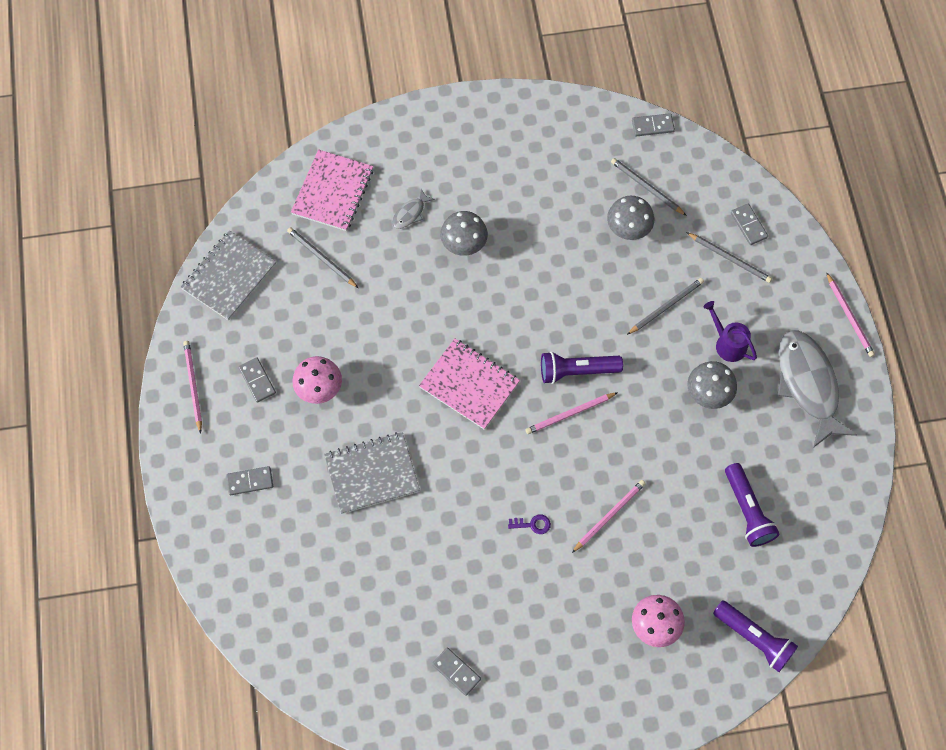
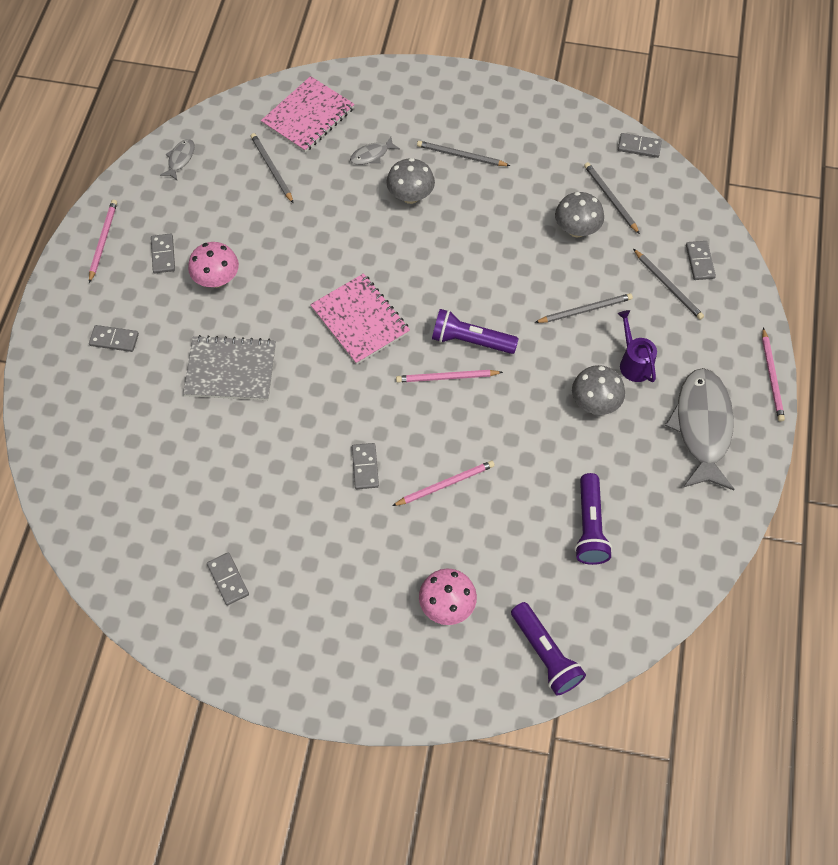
camera: 20 degrees right, 5 degrees down
(229, 276) = (180, 159): grey notebook -> grey fish
(493, 187) = (461, 156): none -> grey pencil
(532, 524) = (365, 467): purple key -> grey domino

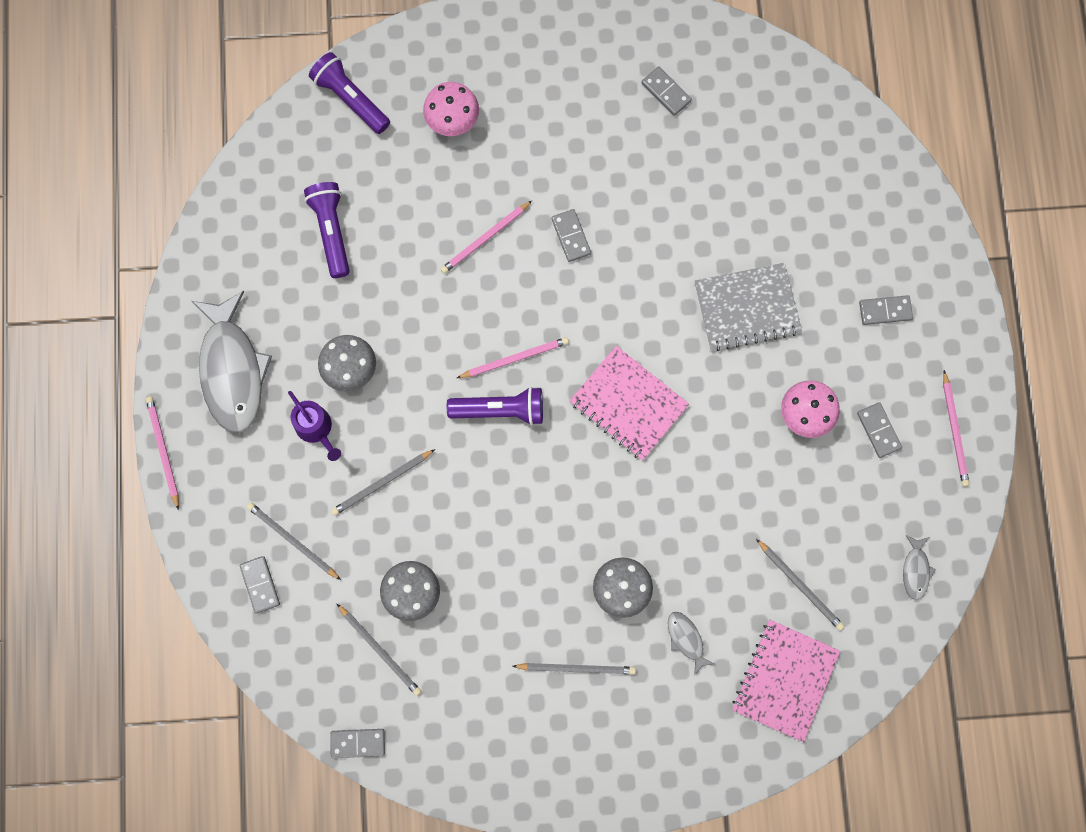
camera: 165 degrees right, 15 degrees up
(372, 155) = (686, 639): grey fish -> grey fish turned 75 degrees counterclockwise

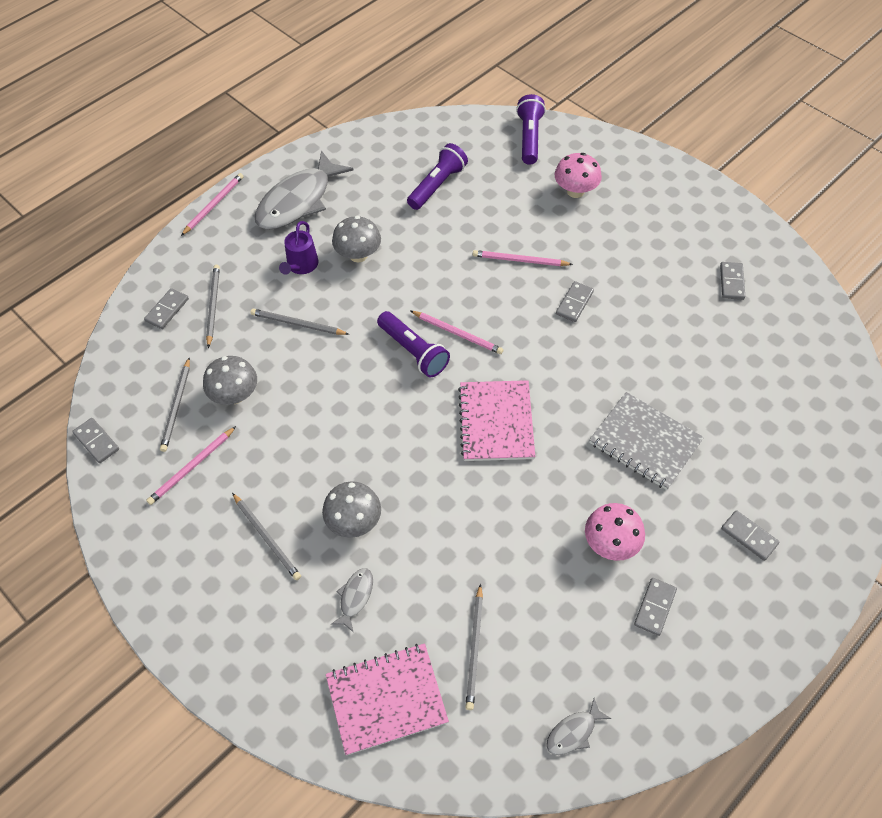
camera: 50 degrees right, 20 degrees down
(954, 431) = (716, 667): pink pencil -> pink pencil (191, 467)

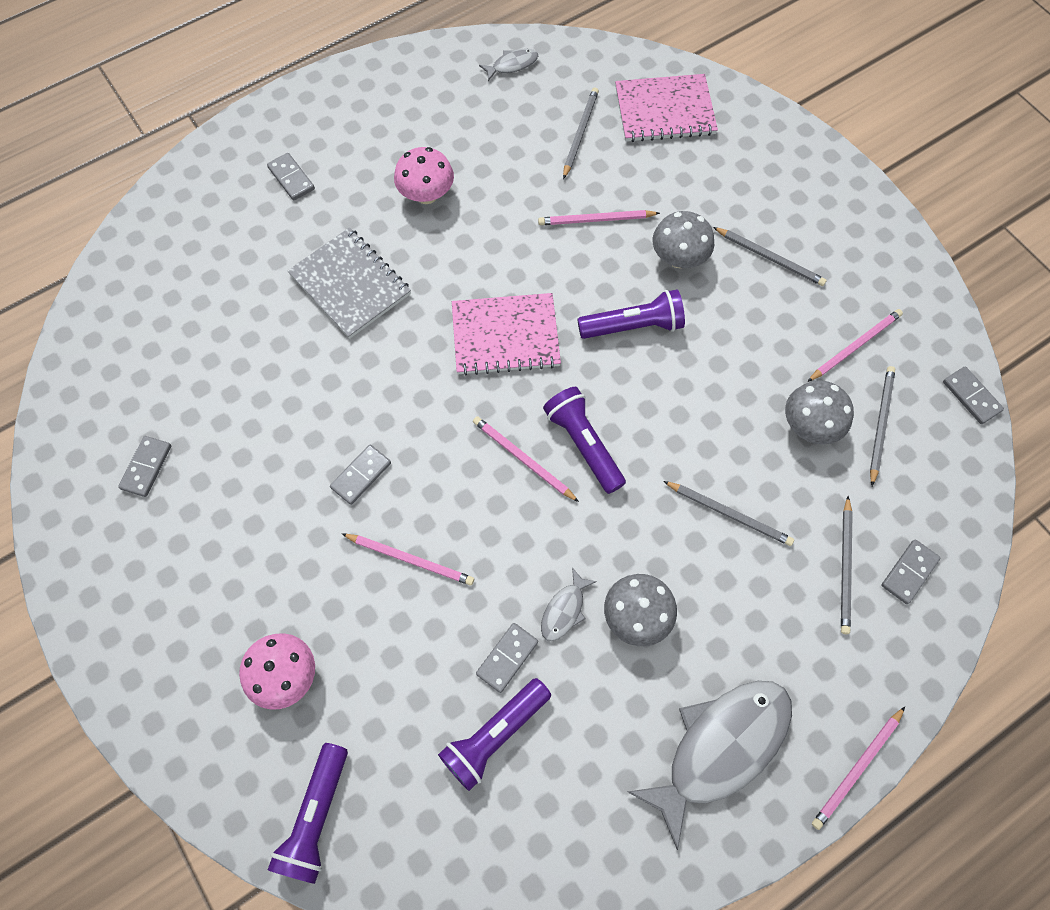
camera: 170 degrees left, 10 degrees up
(267, 538) = (770, 258): grey pencil -> grey pencil turned 150 degrees clockwise
(301, 266) = (721, 613): purple watering can -> none
(355, 597) = (684, 191): grey fish -> grey fish (564, 610)
(387, 450) = (633, 326): none -> purple flashlight
(439, 547) = (596, 220): none -> pink pencil
(496, 422) = (505, 336): pink notebook -> pink notebook turned 75 degrees clockwise
(654, 607) = (408, 137): grey domino -> grey domino (507, 658)

